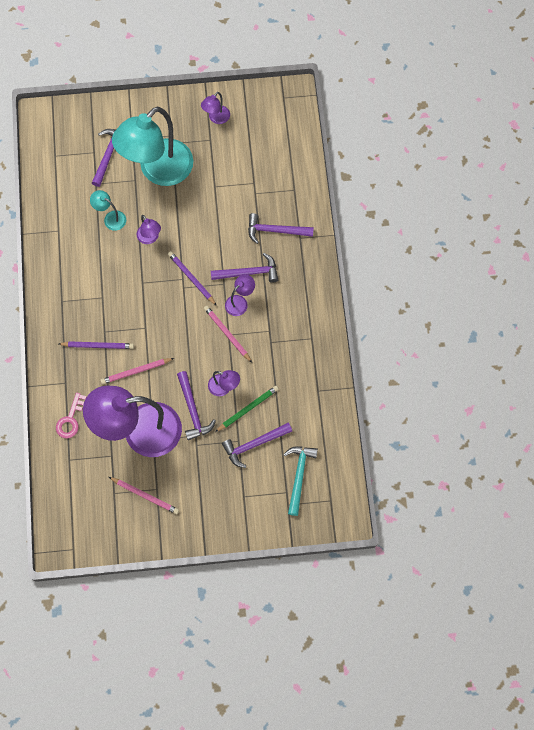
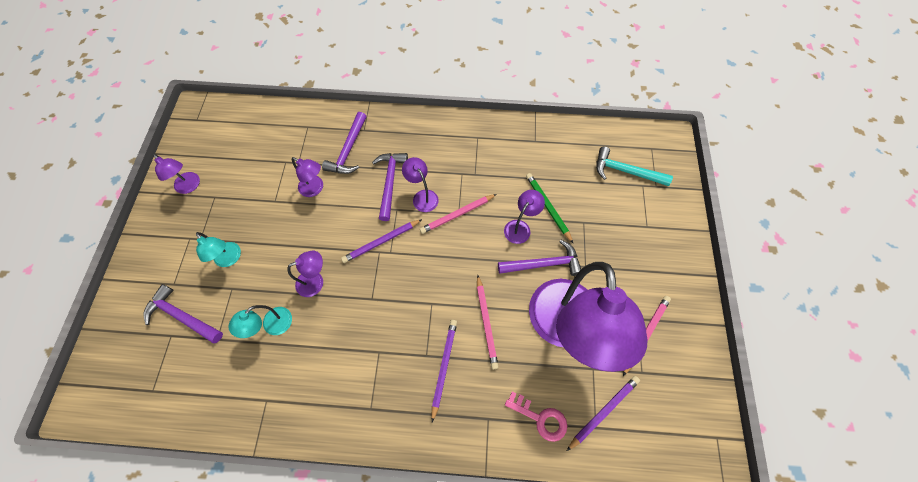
camera: 80 degrees left, 5 degrees down
(81, 465) = (603, 411): none -> purple pencil
(158, 171) = (230, 259): turquoise lamp -> turquoise lamp, size x0.41
(231, 214) = (315, 189): none -> purple lamp
(254, 444) = (589, 207): purple hammer -> none

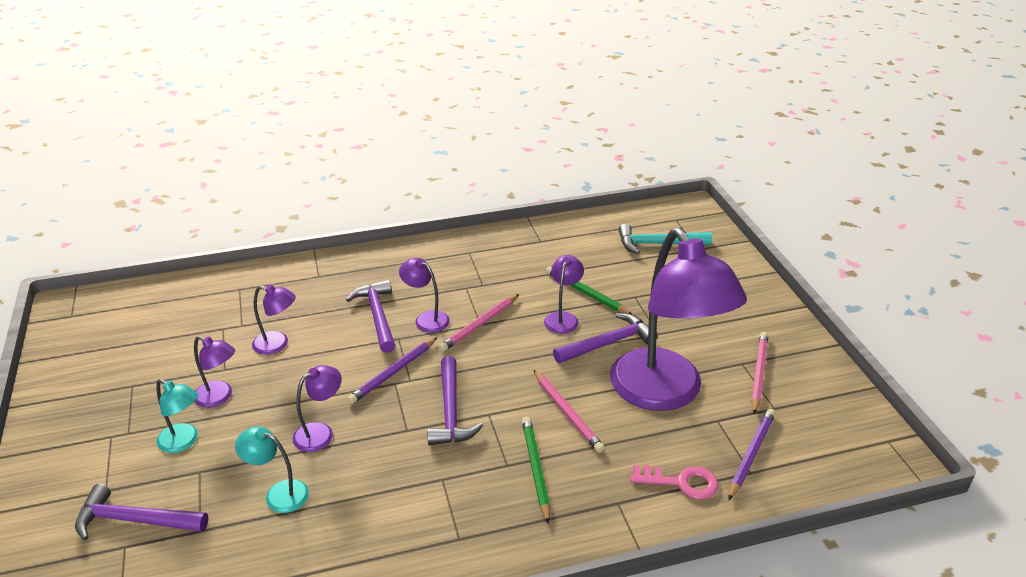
camera: 20 degrees left, 30 degrees down
(190, 186) = (89, 383): purple lamp -> purple lamp (219, 397)
(272, 326) = (279, 493): turquoise lamp -> turquoise lamp turned 90 degrees clockwise
(348, 150) = (307, 298): purple hammer -> purple hammer (450, 411)
(444, 367) = (535, 469): purple pencil -> green pencil

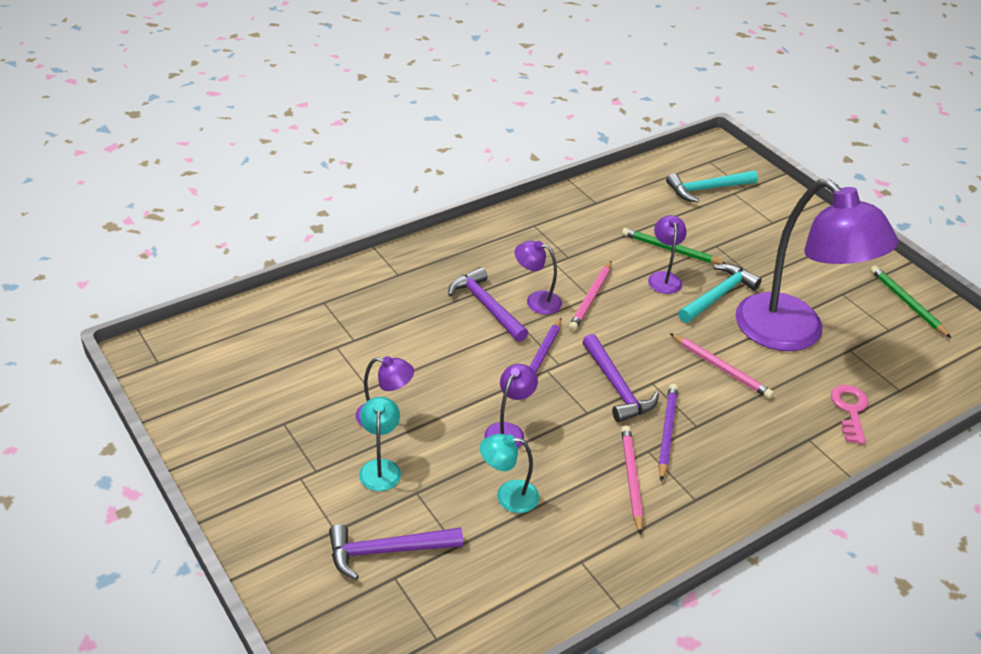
camera: 20 degrees left, 5 degrees up
(184, 442) = (380, 467): turquoise lamp -> turquoise lamp turned 105 degrees counterclockwise
(277, 344) = (405, 353): purple lamp -> none
(535, 469) = (724, 424): green pencil -> green pencil (907, 303)
(608, 343) = (718, 295): purple hammer -> turquoise hammer
(681, 482) = (850, 410): pink key -> pink key turned 75 degrees counterclockwise
(751, 454) = (892, 374): purple pencil -> purple pencil (667, 432)
(758, 373) = (860, 300): pink pencil -> pink pencil (631, 479)

